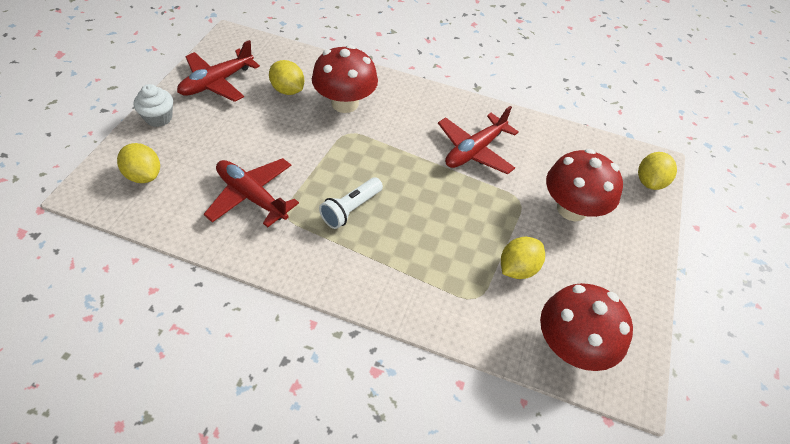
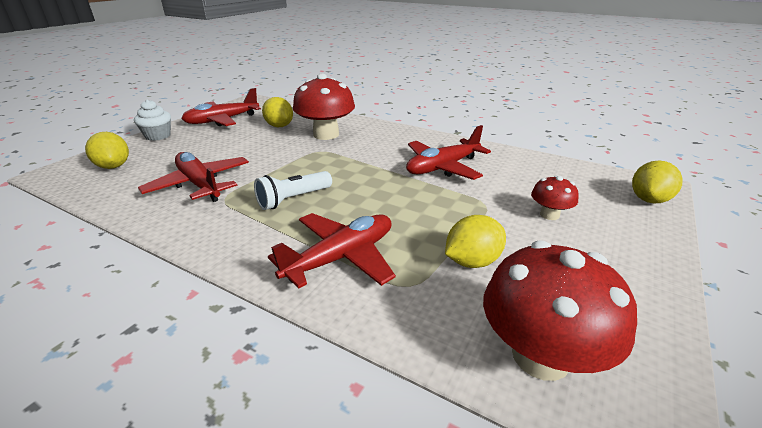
camera: 15 degrees right, 20 degrees down
(417, 276) = (341, 258): none -> red plane
(572, 209) = (549, 215): red mushroom -> red mushroom, size x0.51

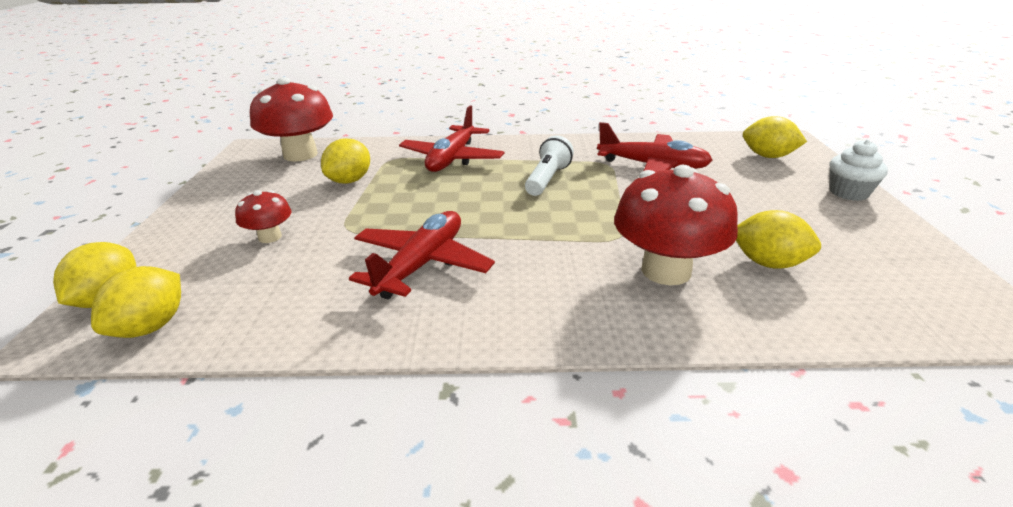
camera: 150 degrees right, 0 degrees up
(222, 120) = (870, 243): red plane -> none
(604, 177) = (151, 327): none -> yellow lemon

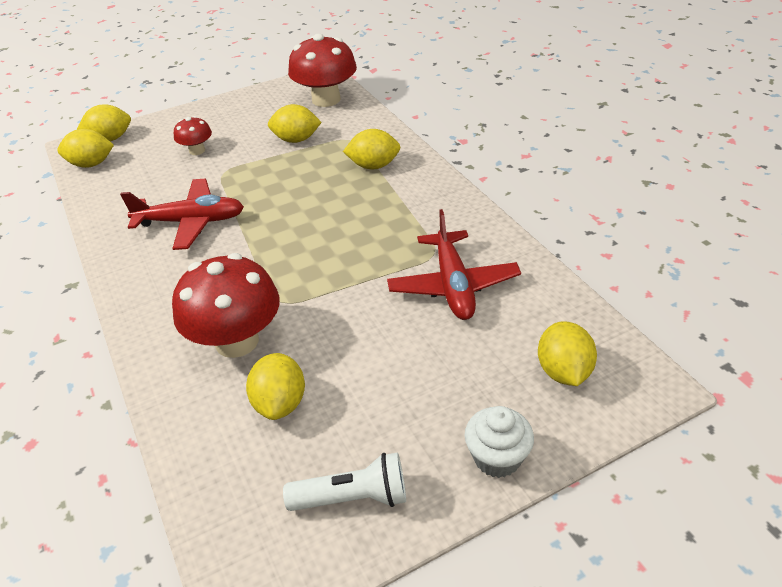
camera: 65 degrees right, 10 degrees up
(452, 159) = (373, 166): red plane -> yellow lemon
(547, 179) = (369, 229): white flashlight -> white flashlight (353, 497)

